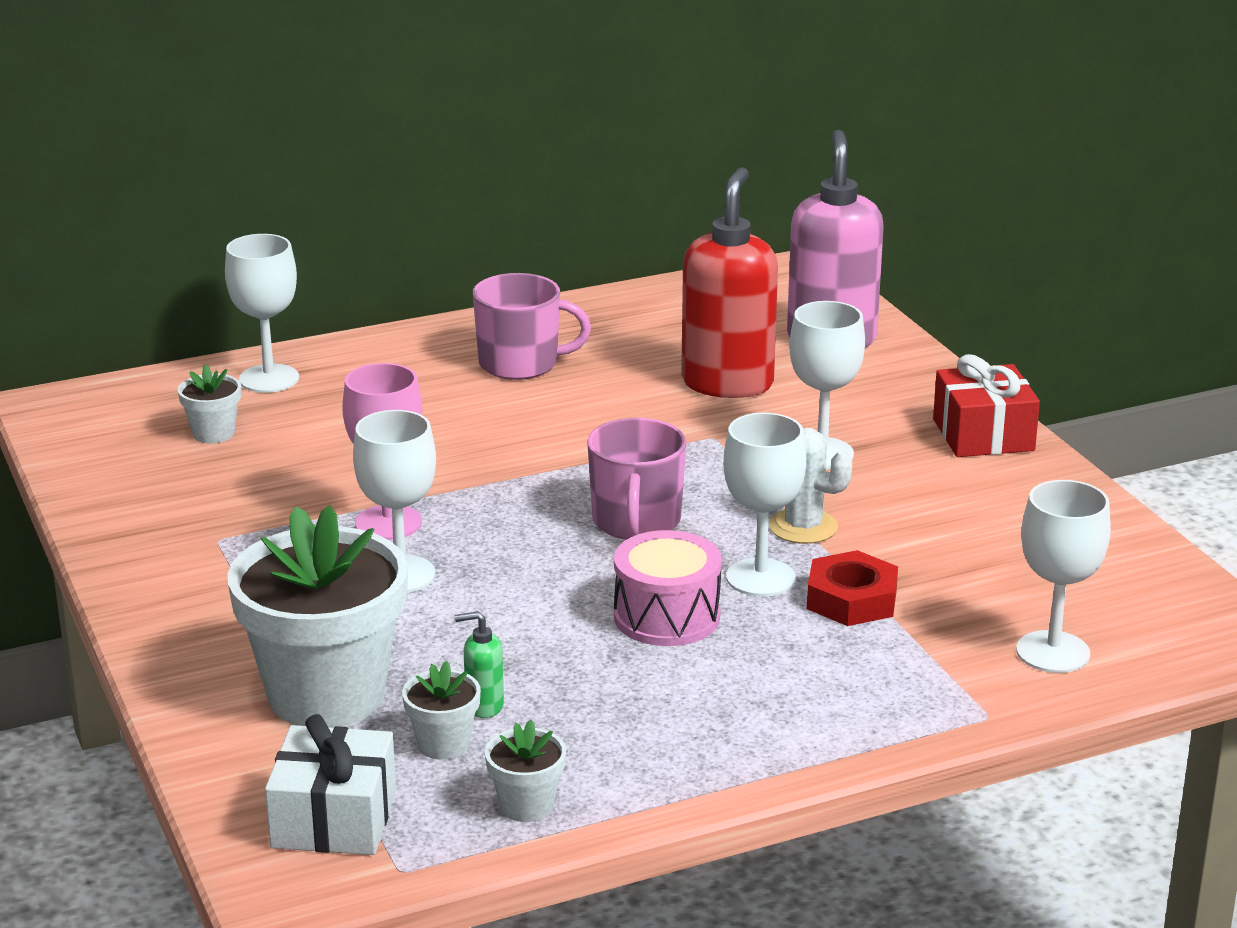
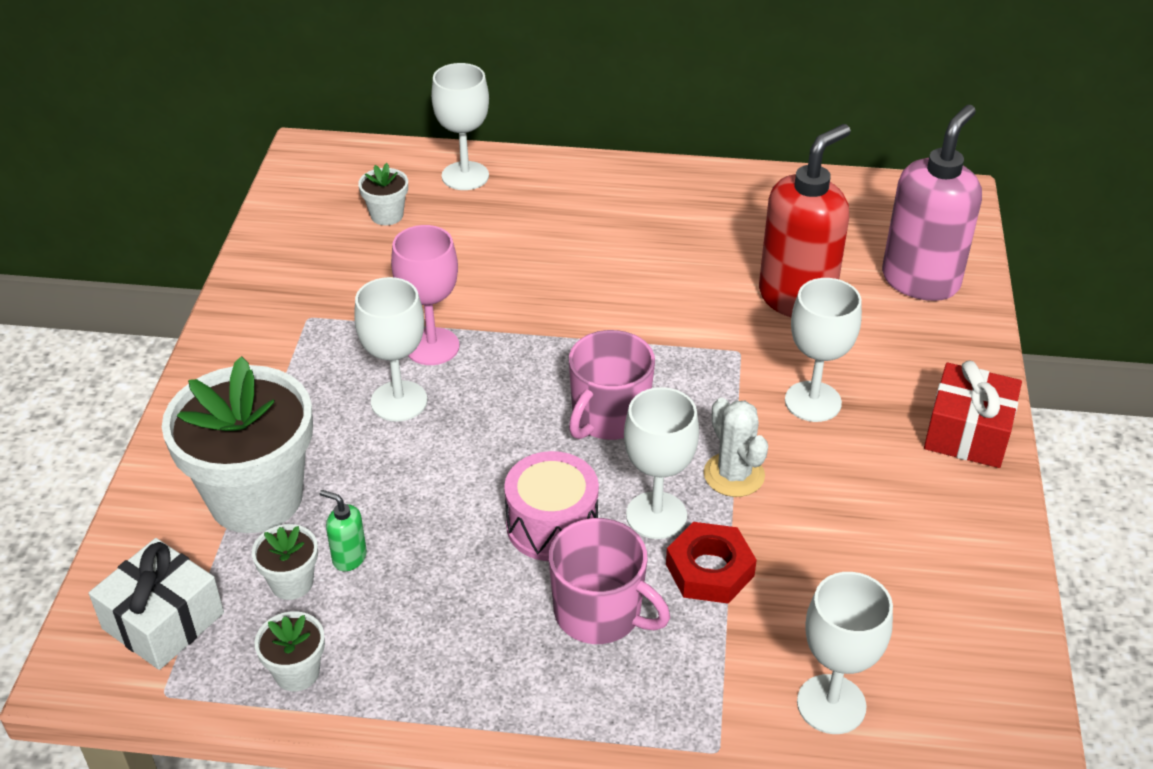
camera: 30 degrees right, 15 degrees up
(520, 364) = (653, 222): pink mug -> pink mug (599, 613)

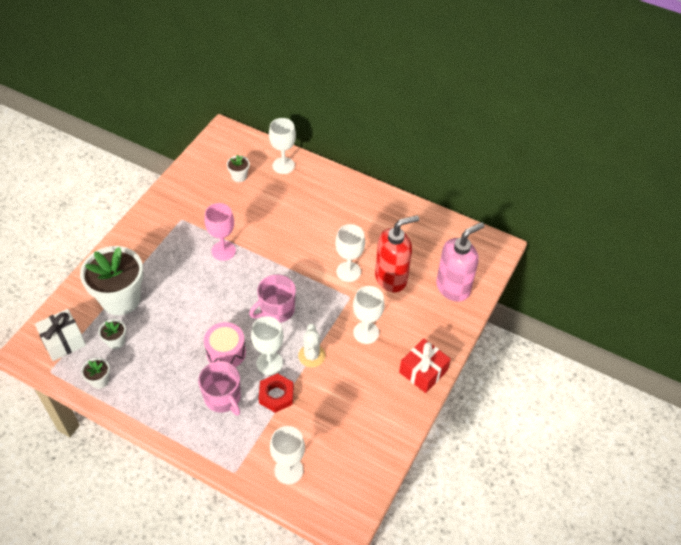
camera: 20 degrees right, 10 degrees up
(349, 558) = (142, 338): green soap dispenser -> none
(399, 401) = (197, 273): white goblet -> white goblet (348, 271)

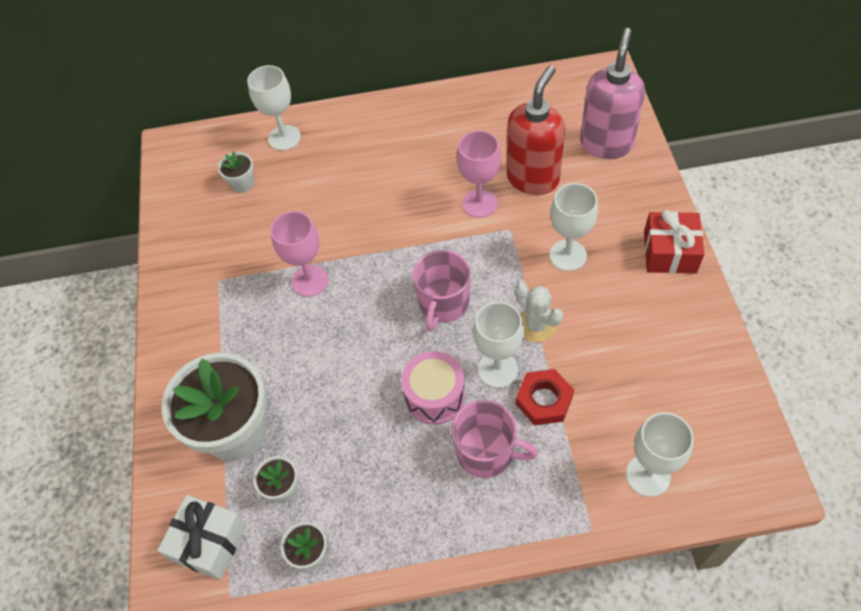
camera: 30 degrees left, 5 degrees up
(348, 271) = (479, 203): white goblet -> pink goblet

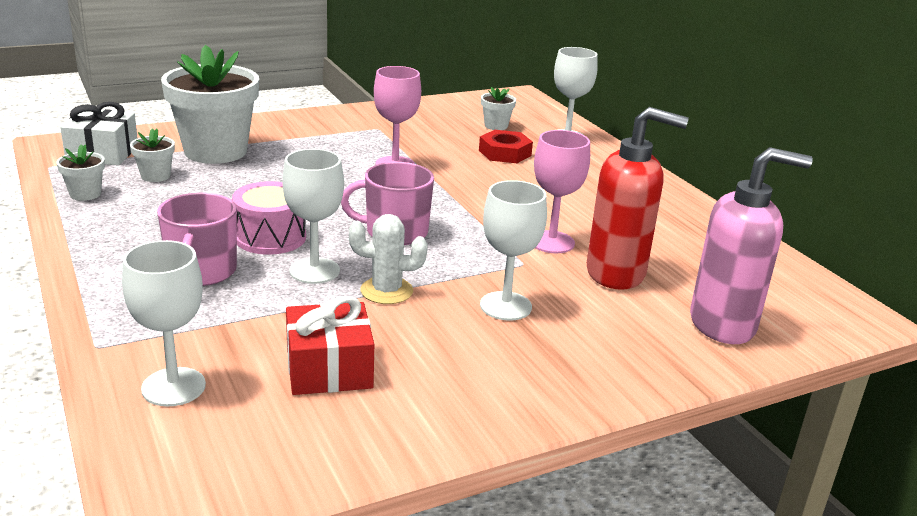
camera: 65 degrees right, 30 degrees down
(536, 325) = (386, 291): white cactus -> white cactus turned 60 degrees clockwise
(544, 400) = (277, 303): red nut -> red nut (505, 153)
(669, 252) = (558, 390): red gift -> red gift (329, 369)

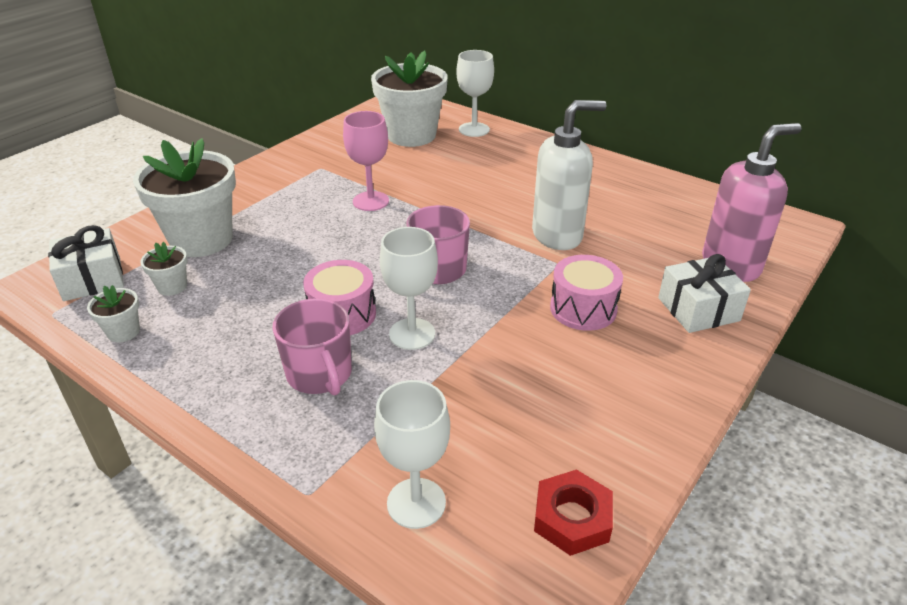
camera: 25 degrees left, 10 degrees up
(329, 369) = (518, 426): red gift -> none
(386, 291) = (486, 330): white cactus -> none
(496, 126) = (411, 135): white flower pot -> white flower pot, size x2.32
(505, 153) = (444, 160): red nut -> red nut (572, 518)
(505, 306) = (583, 308): white goblet -> pink drum
(551, 242) = (557, 235): pink goblet -> white soap dispenser
(616, 273) = (626, 247): red soap dispenser -> none
(634, 347) = (698, 309): none -> white gift

